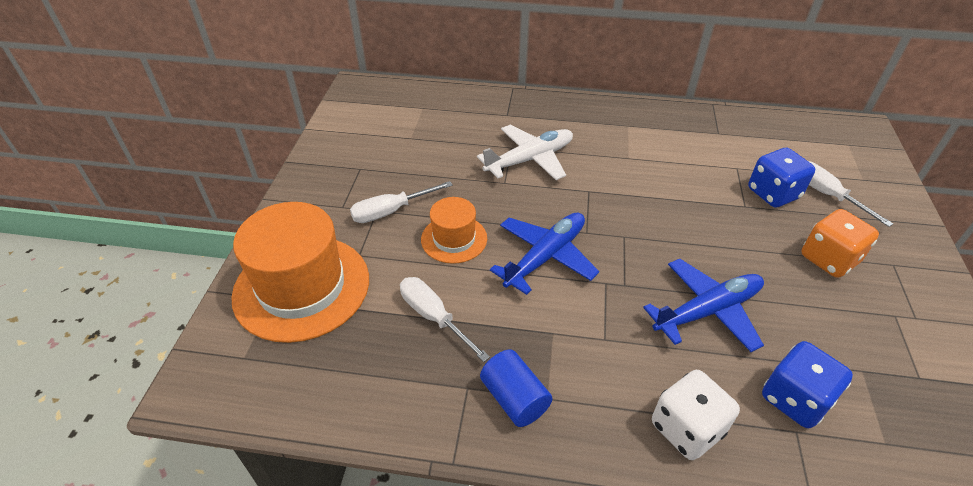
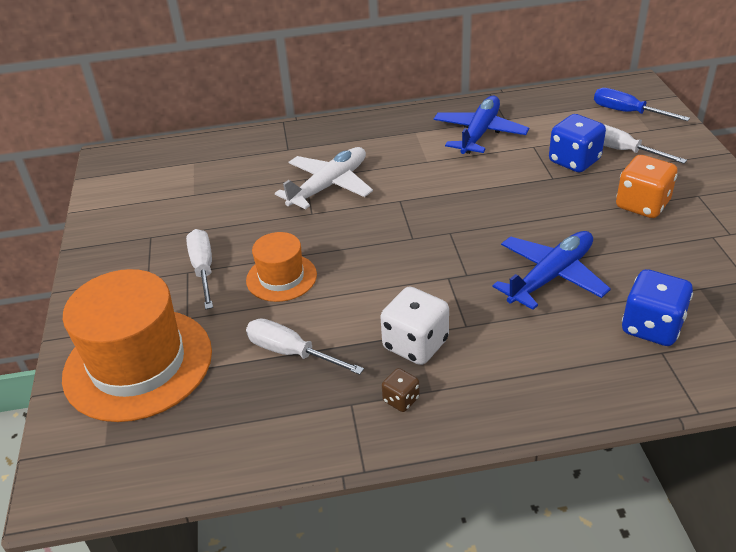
camera: 15 degrees left, 5 degrees down
(391, 211) = (203, 269): white screwdriver -> white screwdriver turned 120 degrees clockwise
(514, 398) = (401, 400): blue cylinder -> brown dice
(545, 257) = (380, 270): blue plane -> blue plane (479, 133)
(686, 428) = (567, 378): white dice -> white dice (415, 344)
(845, 155) = (627, 112): none -> blue screwdriver

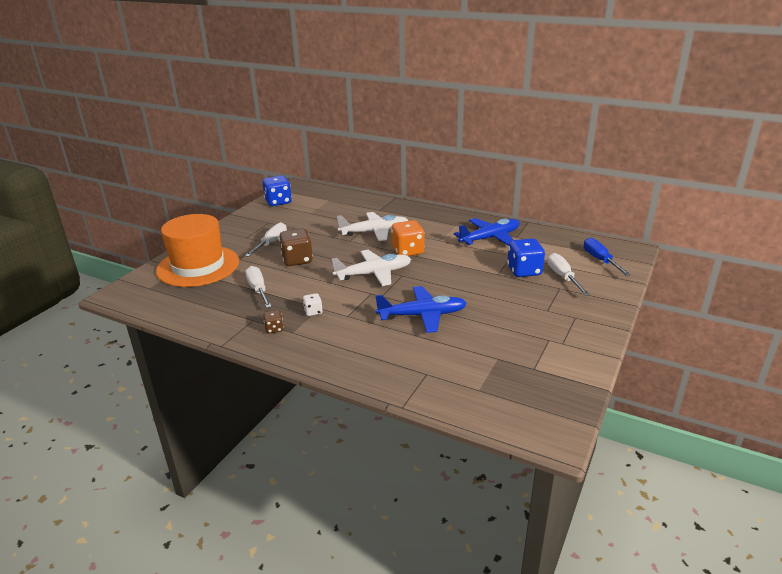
camera: 35 degrees right, 10 degrees down
(281, 277) = (297, 260): orange hat -> brown dice
(413, 248) = (373, 274): none -> white plane
(415, 344) = (313, 312): white dice -> white dice, size x0.52
(642, 205) = (530, 307): orange dice -> orange dice (408, 251)
(651, 327) = (439, 361): blue dice -> blue dice (278, 202)

